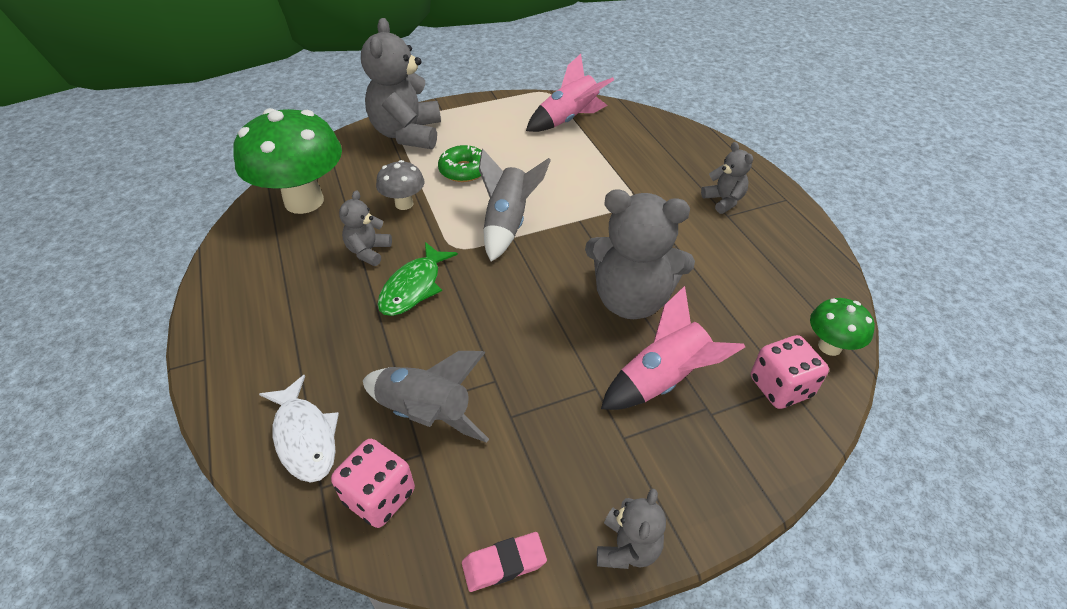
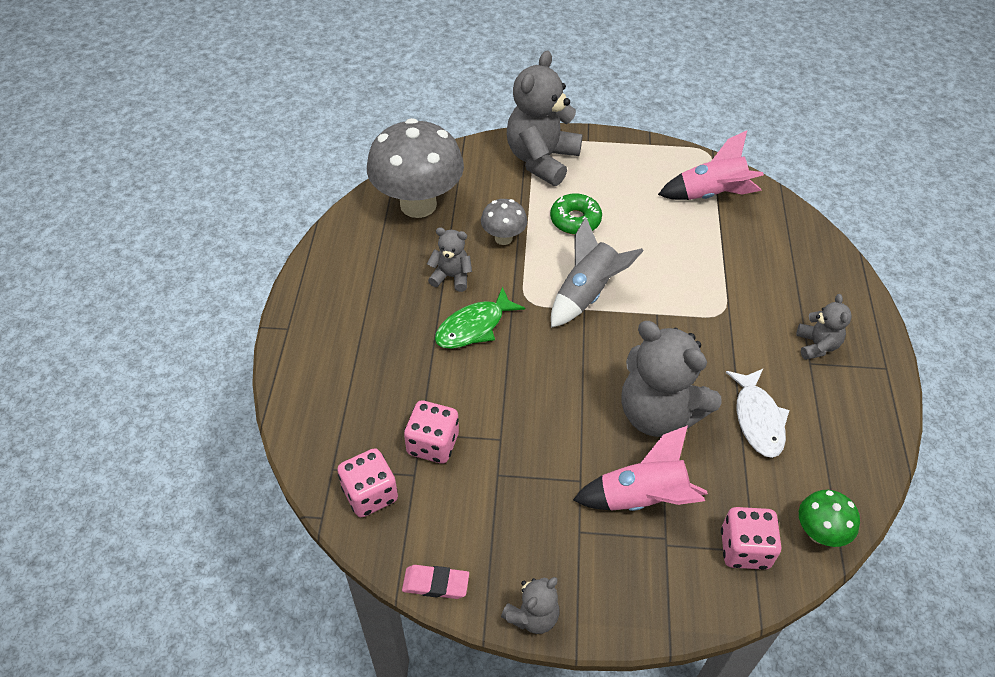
camera: 25 degrees right, 5 degrees up
(304, 201) = (418, 205): green mushroom -> grey mushroom
(304, 437) = (336, 424): white fish -> white fish (757, 419)
(368, 251) = (451, 277): grey teddy bear -> grey teddy bear turned 60 degrees clockwise
(426, 413) = (433, 444): grey rocket -> pink dice

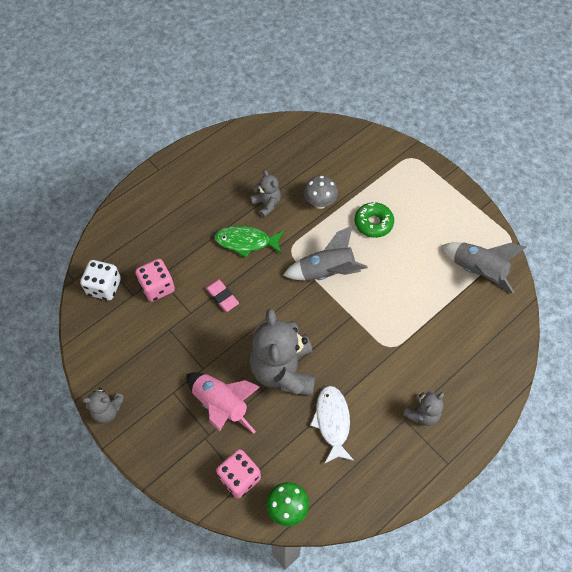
camera: 45 degrees right, 10 degrees up
(370, 494) = (104, 287): pink dice -> white dice
(418, 205) = (297, 147): grey mushroom -> none
(435, 584) = (85, 355): pink eraser -> pink eraser (222, 296)
(541, 160) = (399, 170): grey teddy bear -> none
(711, 194) = (477, 271): pink rocket -> grey rocket
(757, 419) = (332, 422): white fish -> white fish turned 135 degrees clockwise

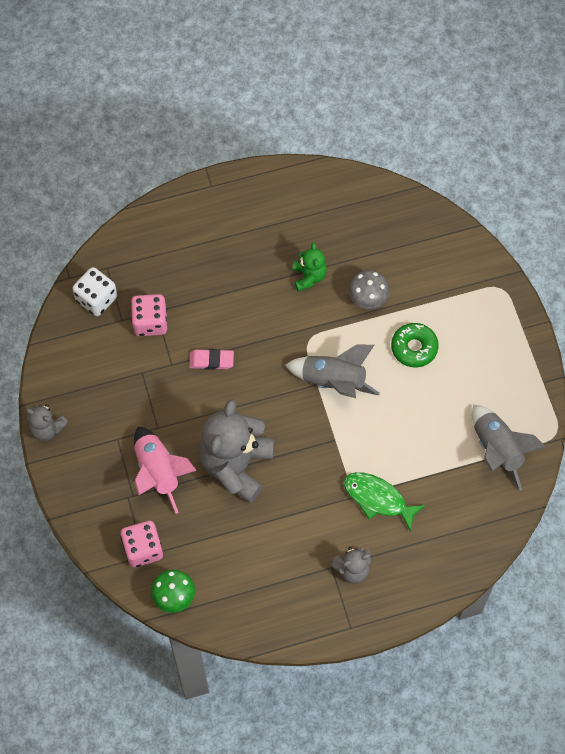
camera: 25 degrees right, 5 degrees up
(222, 296) = (211, 361): pink eraser -> pink eraser turned 75 degrees counterclockwise
(246, 242) = (265, 311): green fish -> green fish (378, 499)
(266, 204) = (309, 276): grey teddy bear -> green teddy bear
(332, 422) = (258, 537): white fish -> none

